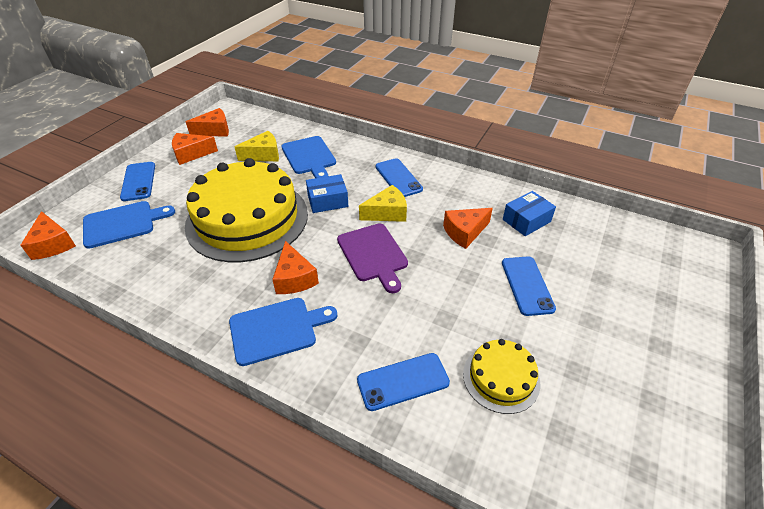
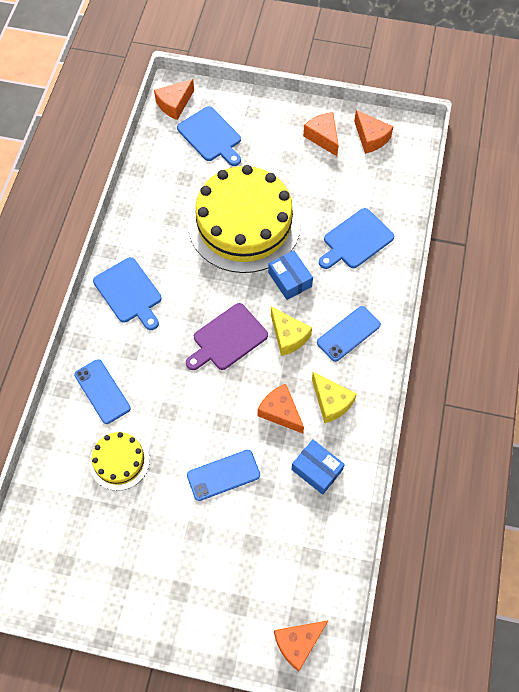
camera: 75 degrees right, 20 degrees up
(138, 181) = (268, 117): blue phone -> none
(263, 155) = (344, 198): yellow cheese -> yellow cheese (331, 402)
(294, 278) = (183, 286): orange cheese -> orange cheese (298, 643)

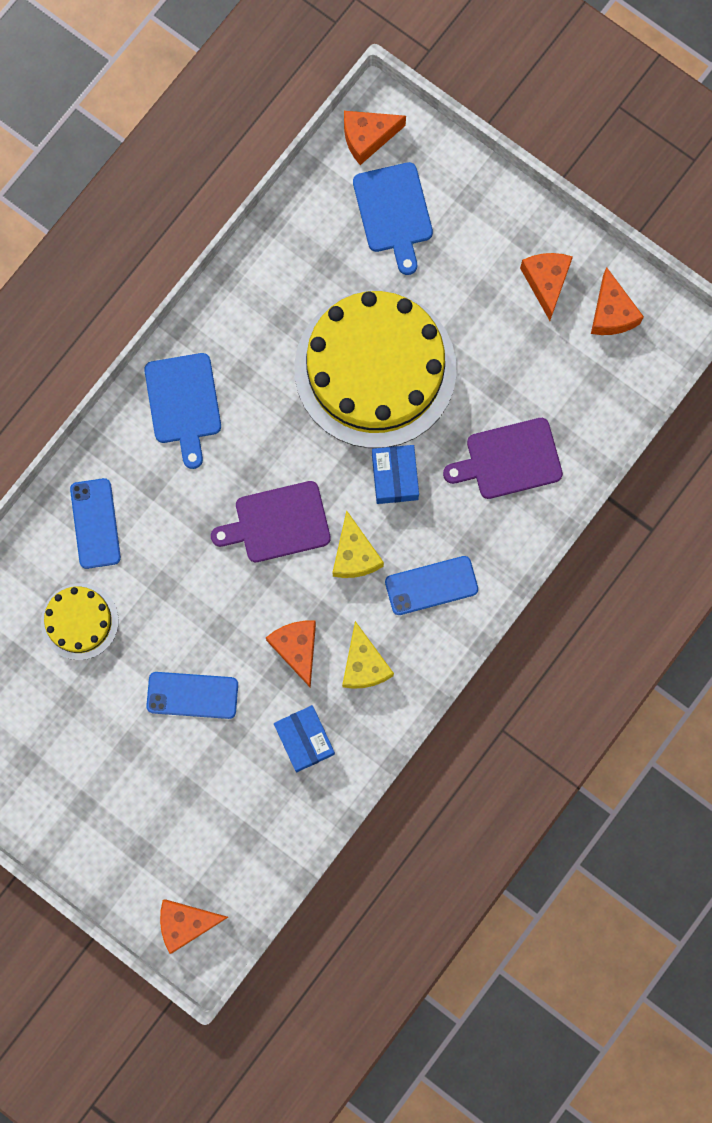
camera: 25 degrees right, 15 degrees up
(356, 240) = (509, 459): blue cutting board -> purple cutting board

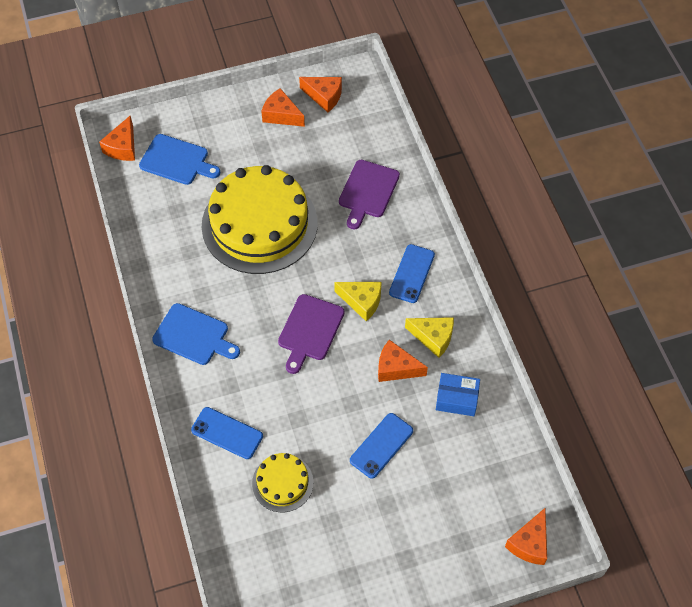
camera: 55 degrees left, 20 degrees down
(395, 477) = (332, 253): blue box -> none

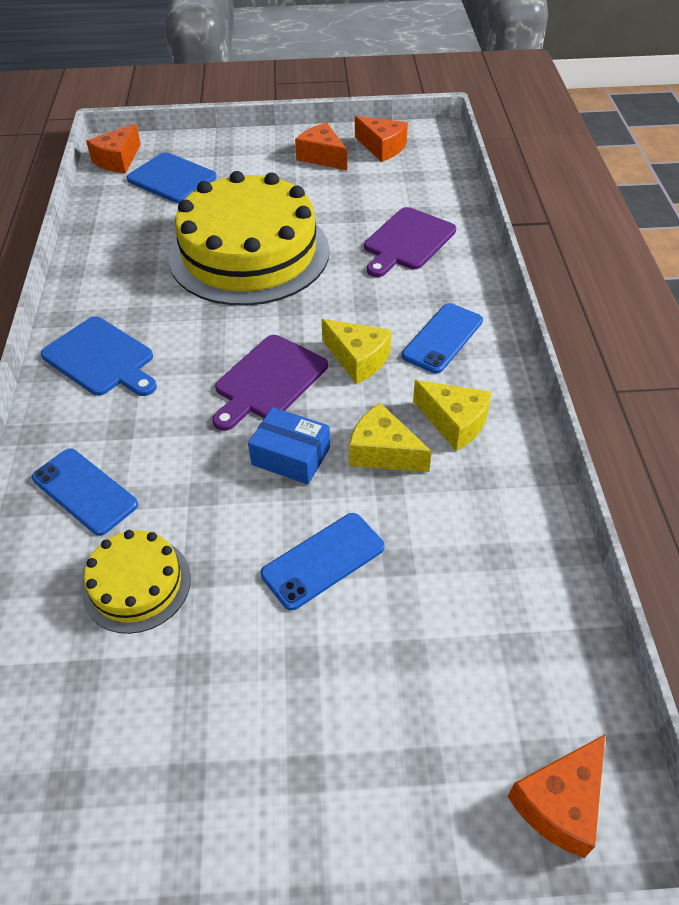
camera: 15 degrees right, 10 degrees down
(396, 368) = (383, 452): orange cheese -> yellow cheese
(457, 399) = (471, 515): blue box -> blue box (291, 456)

